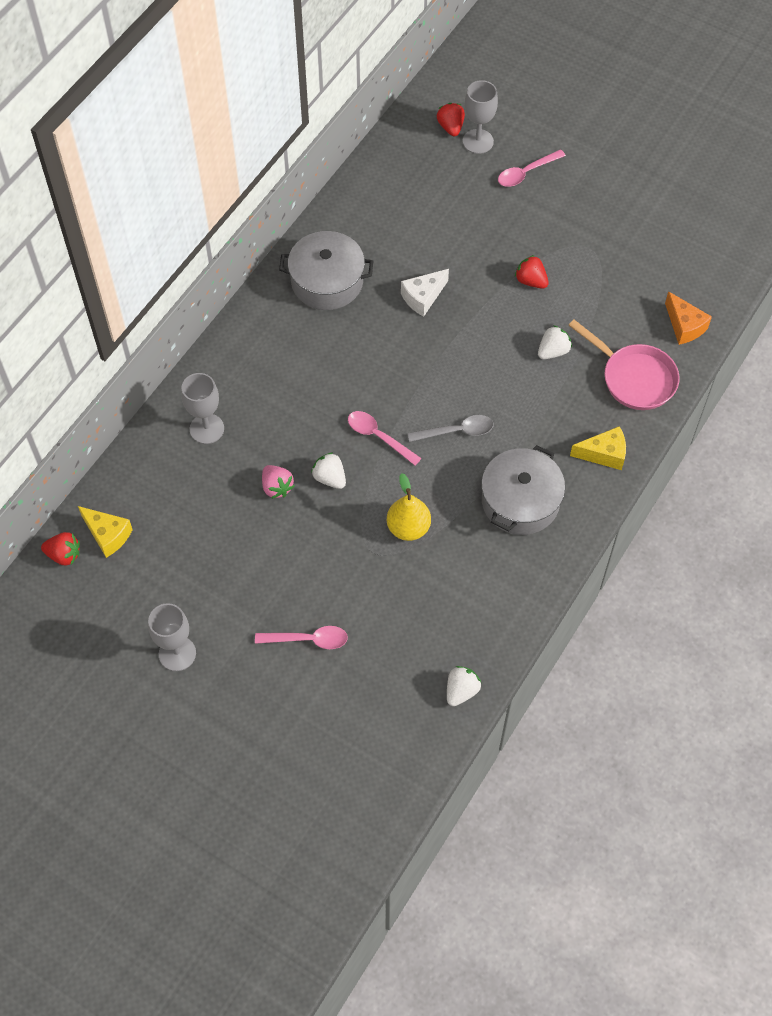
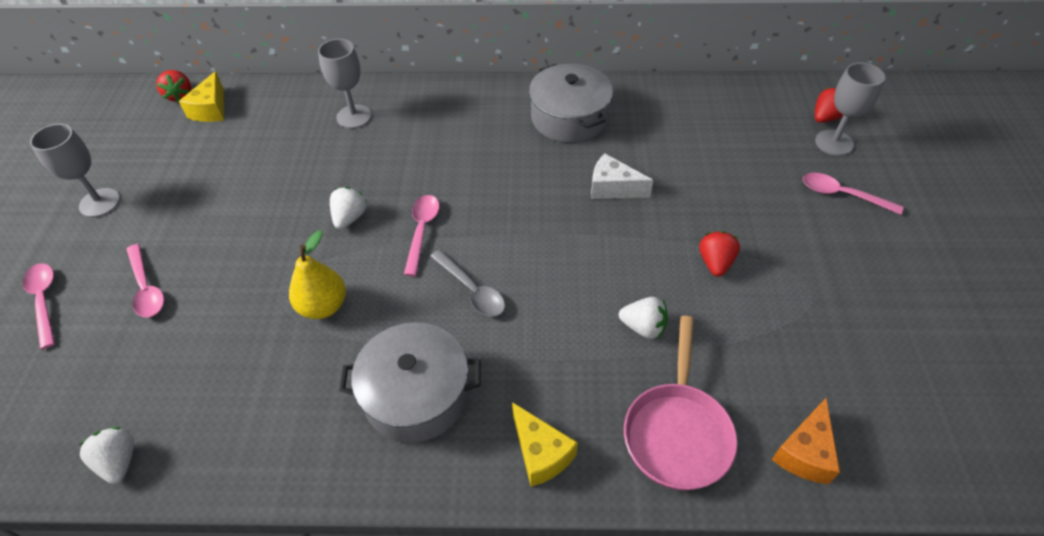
camera: 60 degrees right, 10 degrees down
(271, 715) = (44, 301): none -> pink spoon
(277, 487) = (317, 186): pink strawberry -> none
(461, 691) = (119, 461): white strawberry -> white strawberry turned 120 degrees counterclockwise

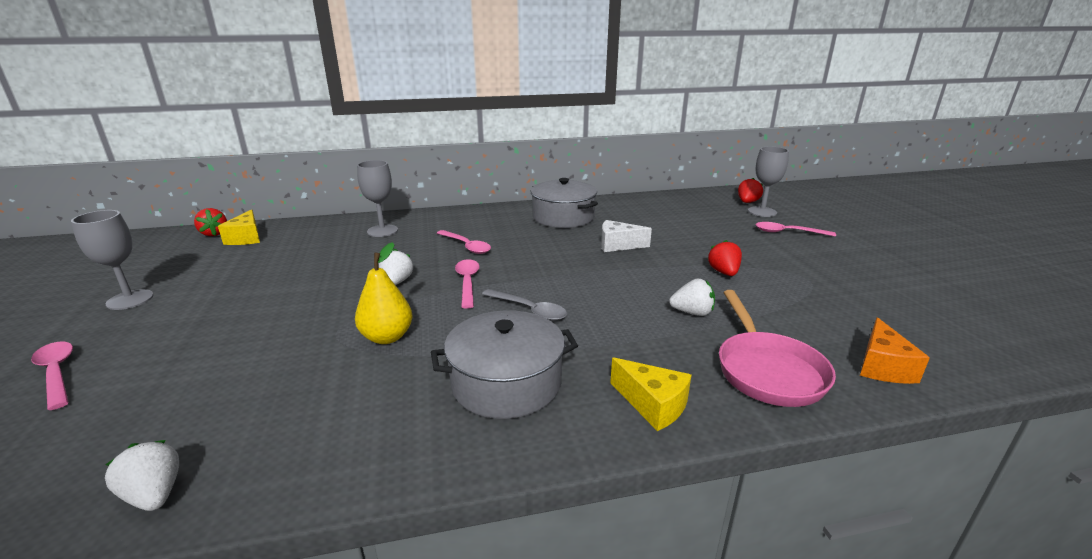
camera: 15 degrees left, 25 degrees down
(146, 288) = (186, 349): pink spoon -> pink spoon (466, 246)

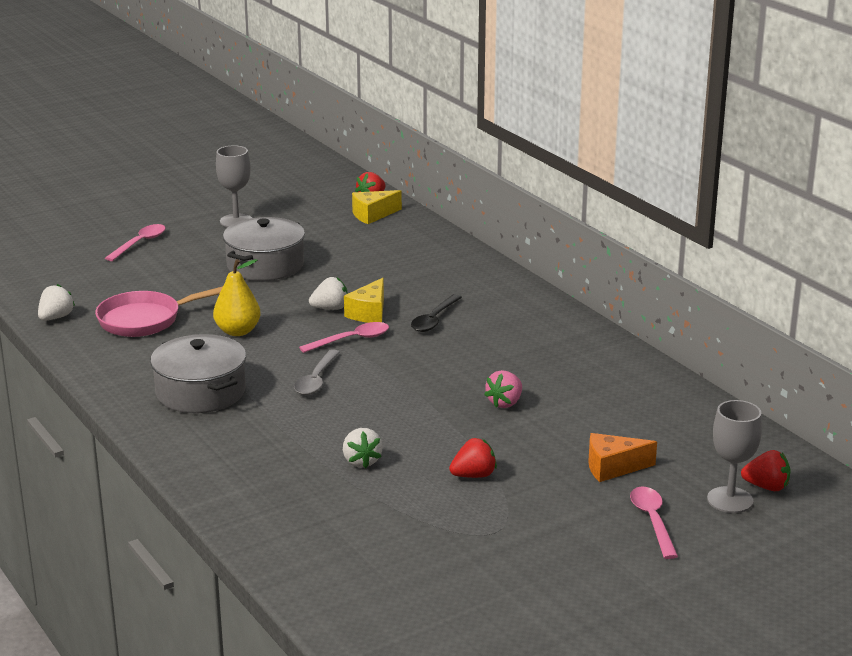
camera: 70 degrees right, 0 degrees up
(382, 231) = (439, 268): grey goblet -> none
(466, 246) = (434, 320): pink spoon -> black spoon
(563, 217) = (570, 356): grey pot -> grey pot (265, 265)
(618, 245) = (505, 403): white cheese -> pink strawberry
(652, 405) = (200, 454): yellow cheese -> yellow cheese (369, 313)
(767, 370) = (274, 503): pink pan -> pink pan (146, 320)
(882, 366) = (312, 565): orange cheese -> orange cheese (612, 467)

